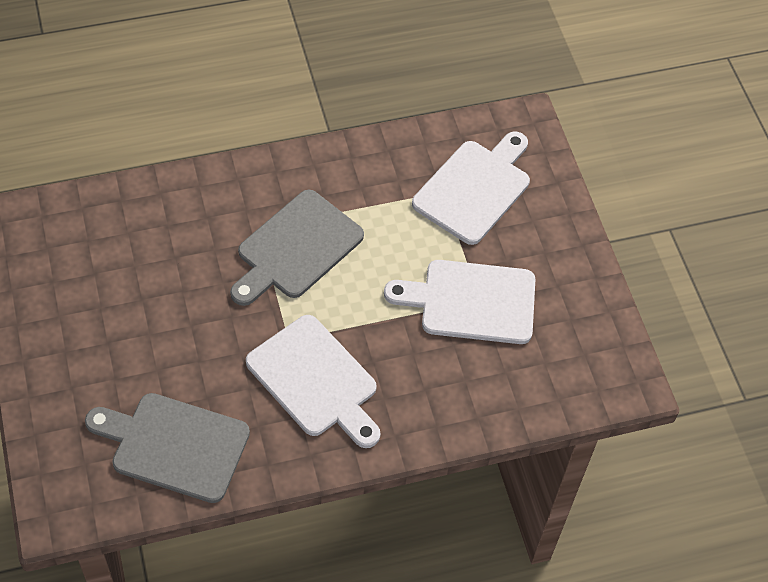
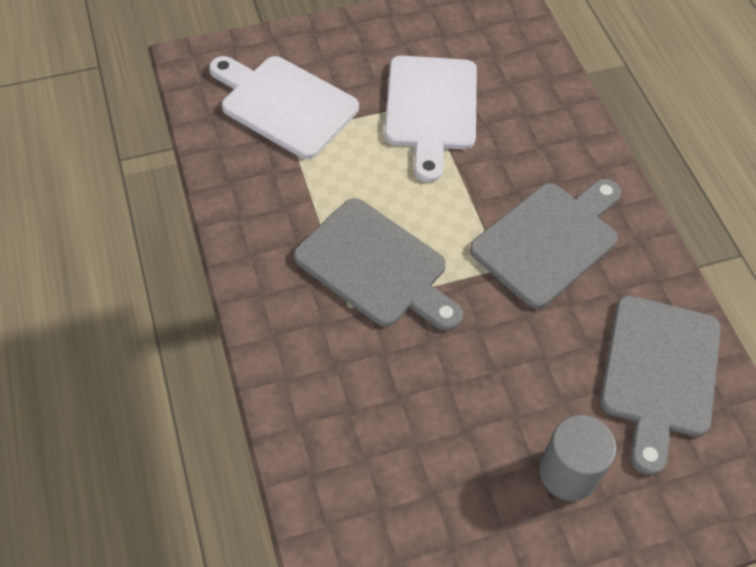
camera: 90 degrees left, 0 degrees up
(96, 363) = (568, 472): none -> grey cylinder
(315, 380) = (548, 240): white cutting board -> grey cutting board

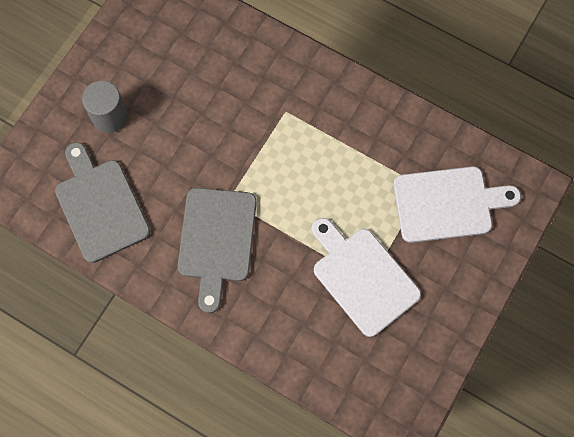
camera: 140 degrees right, 15 degrees up
(376, 266) = (294, 145): grey cutting board -> none

